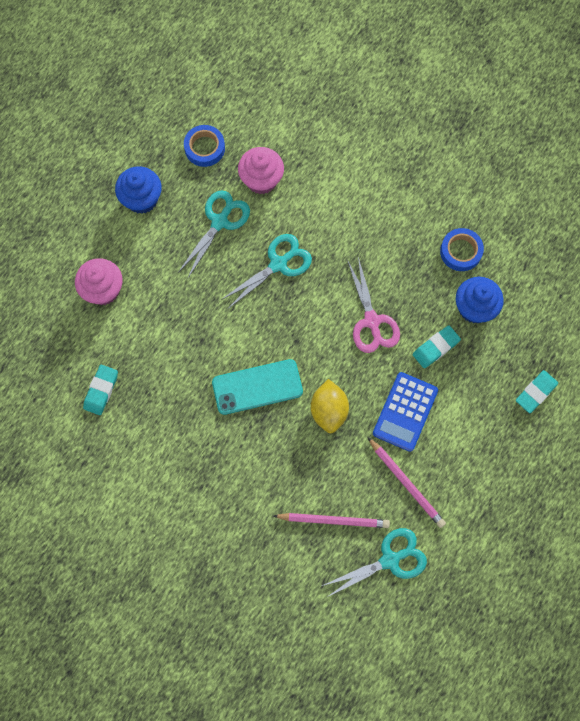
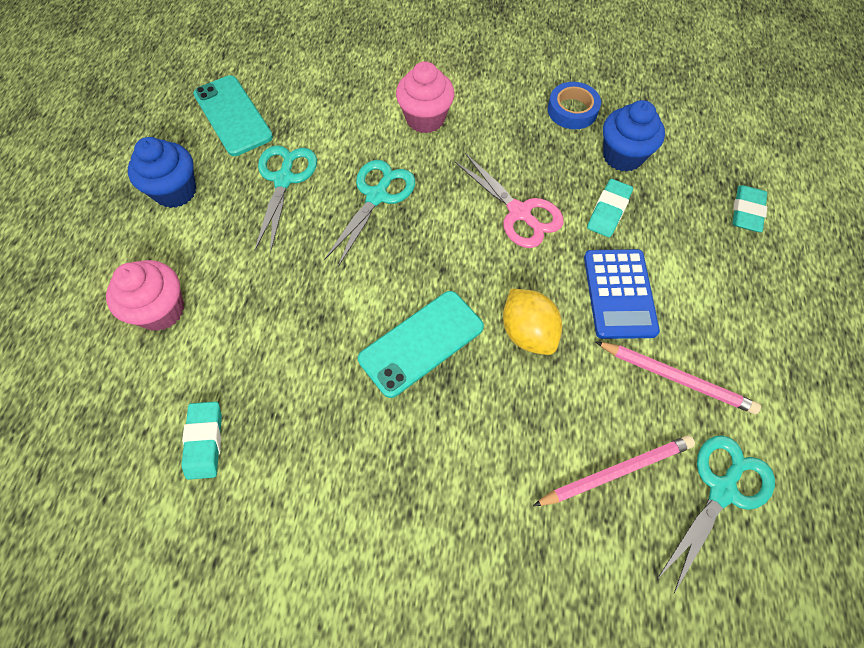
camera: 25 degrees left, 10 degrees down
(204, 148) = (233, 115): blue tape -> turquoise phone
(261, 180) = (314, 122): pink cupcake -> pink cupcake (425, 119)

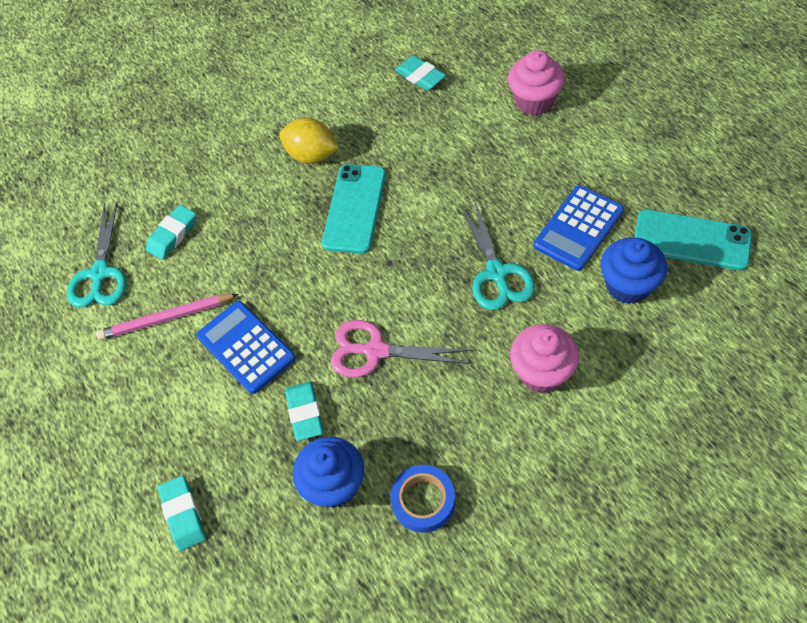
camera: 145 degrees right, 5 degrees down
(175, 191) = (637, 160): blue cupcake -> blue cupcake (628, 285)
(284, 180) = (578, 228): turquoise scissors -> blue calculator
(527, 332) = (291, 269): yellow lemon -> yellow lemon (312, 155)
(616, 472) = (172, 235): pink pencil -> turquoise eraser

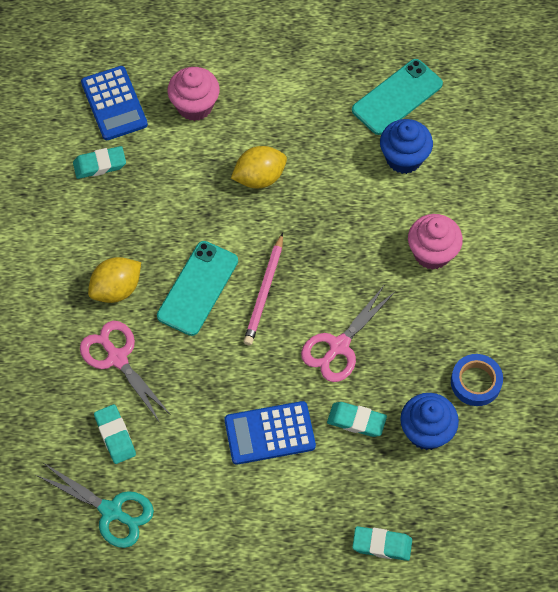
camera: 65 degrees left, 5 degrees up
(166, 318) = (198, 479): pink pencil -> pink pencil (264, 292)
(247, 194) = (117, 358): none -> pink scissors
(355, 208) = (198, 288): turquoise phone -> turquoise phone turned 75 degrees clockwise
(496, 273) = (332, 230): turquoise scissors -> none
(503, 186) = (259, 177): none -> yellow lemon
(578, 228) = (334, 155): blue calculator -> blue calculator (114, 104)

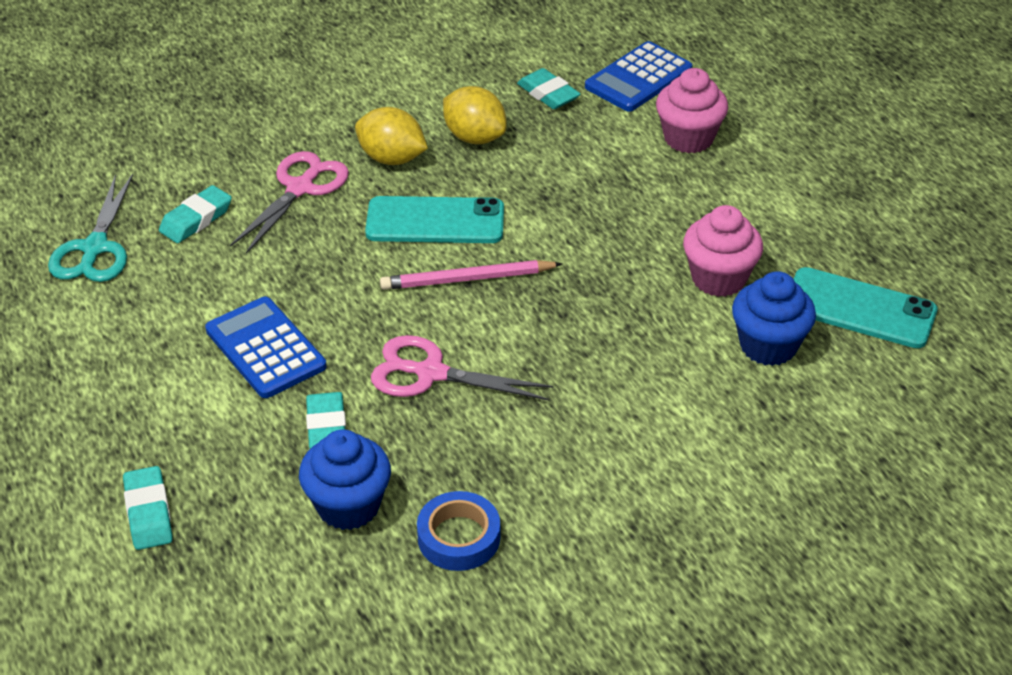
camera: 65 degrees right, 20 degrees down
(259, 177) = (630, 222): yellow lemon -> yellow lemon (474, 137)
(432, 253) = (638, 422): pink cupcake -> pink cupcake (718, 278)

